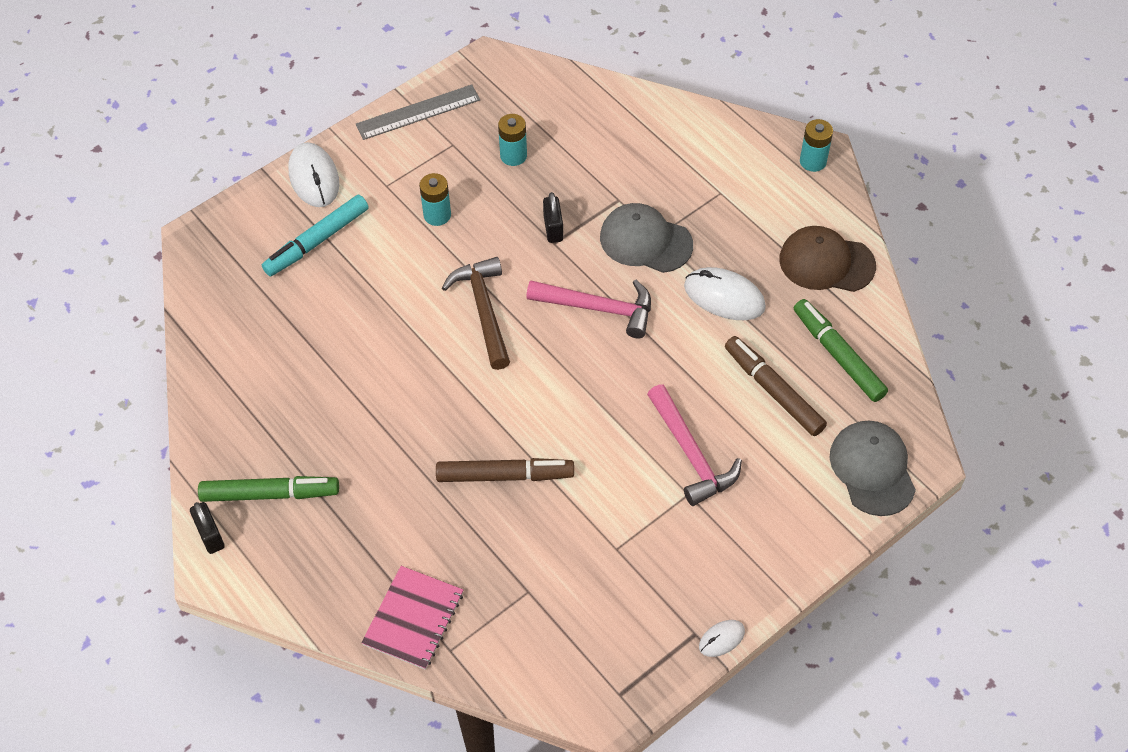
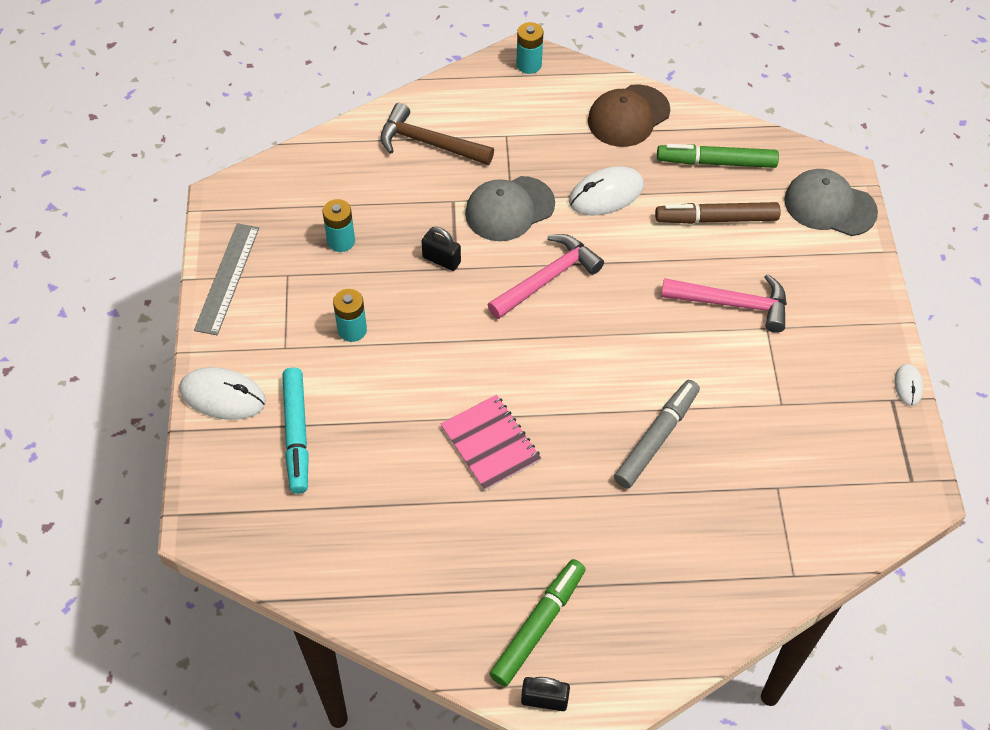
camera: 55 degrees left, 0 degrees up
(413, 619) = (745, 585): pink notebook -> pink notebook (490, 444)
(484, 310) = (481, 356): brown hammer -> brown hammer (429, 143)
(505, 475) = (656, 438): brown marker -> grey marker

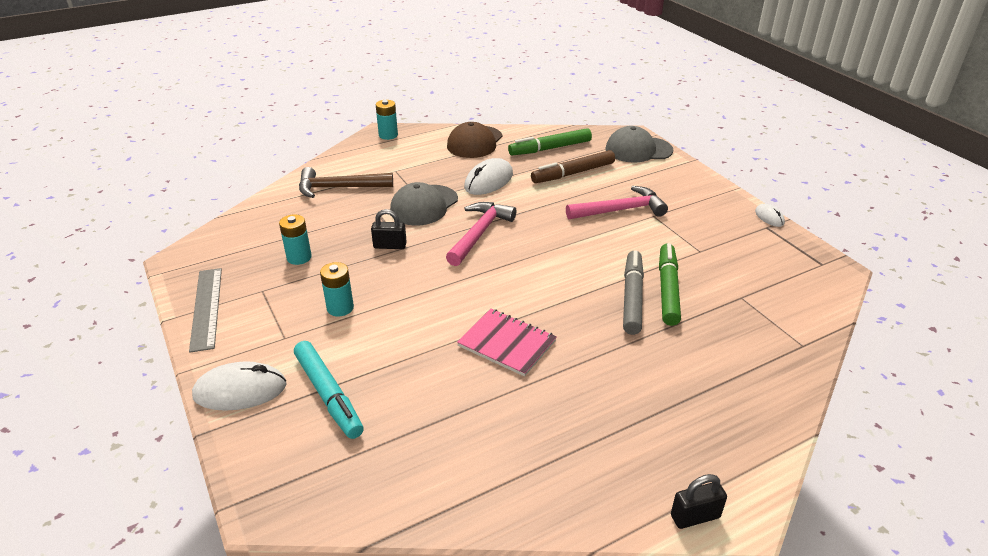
camera: 25 degrees left, 20 degrees down
(538, 626) = (643, 458): green marker -> green marker (668, 289)

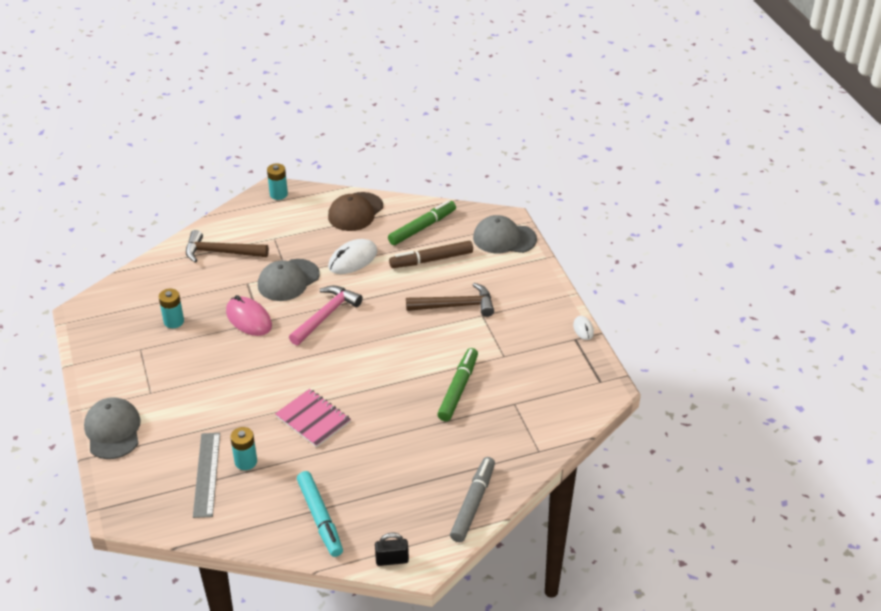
camera: 10 degrees right, 5 degrees up
(206, 308) = (96, 359): grey ruler -> grey ruler (206, 474)
(240, 390) = (113, 430): white mouse -> grey cap
(328, 395) = (173, 442): turquoise marker -> turquoise marker (320, 518)
(340, 308) = (196, 372): turquoise battery -> turquoise battery (246, 462)
(390, 246) = (249, 319): black padlock -> pink mouse
(550, 148) = (422, 227): green marker -> green marker turned 150 degrees clockwise
(620, 210) = (455, 306): pink hammer -> brown hammer
(632, 297) = (426, 392): grey marker -> grey marker (473, 503)

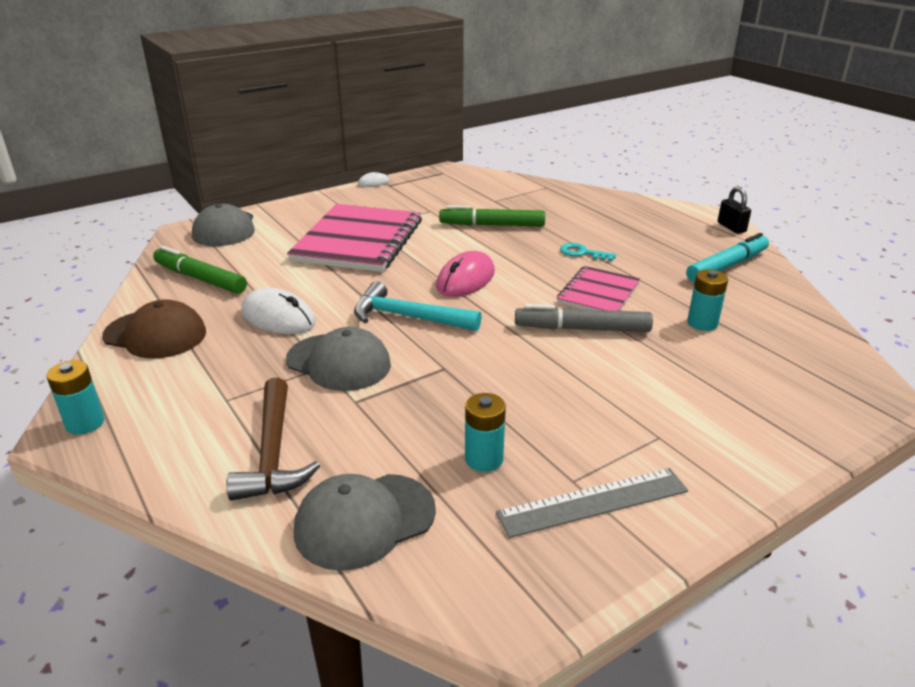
camera: 105 degrees left, 10 degrees down
(113, 430) = (765, 452): grey cap -> grey cap (364, 520)
(206, 474) = (749, 346): grey ruler -> grey ruler (593, 502)
(249, 319) = (442, 379): pink mouse -> pink mouse (465, 279)
(326, 315) = (408, 317): pink hammer -> turquoise hammer
(382, 431) = (582, 253): none -> turquoise key
(431, 260) = (272, 264): brown marker -> none
(455, 306) = (358, 241): brown hammer -> pink notebook
(473, 503) = (632, 204): grey marker -> grey marker (582, 329)

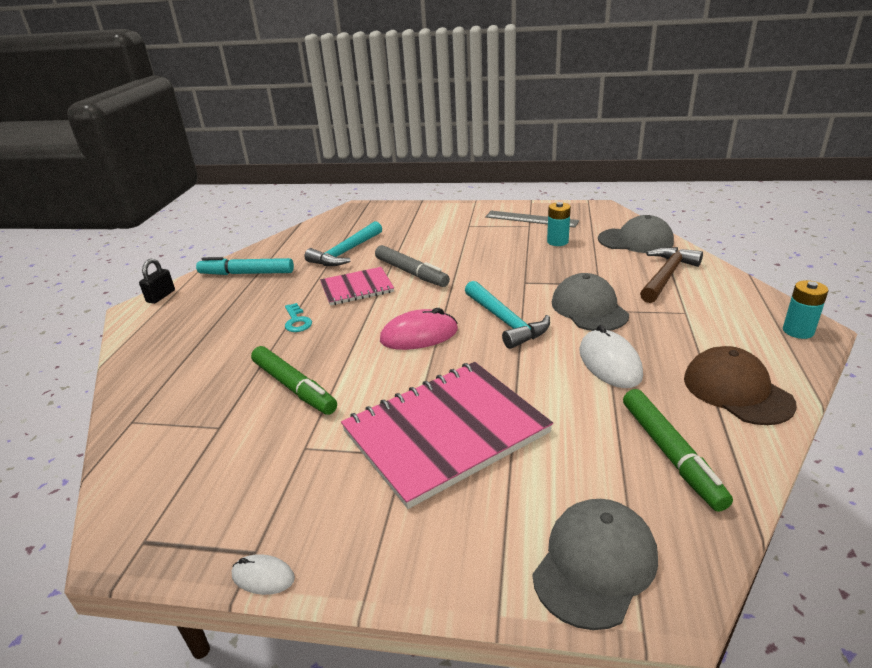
camera: 135 degrees left, 0 degrees up
(702, 323) = (346, 252): turquoise battery -> turquoise hammer

